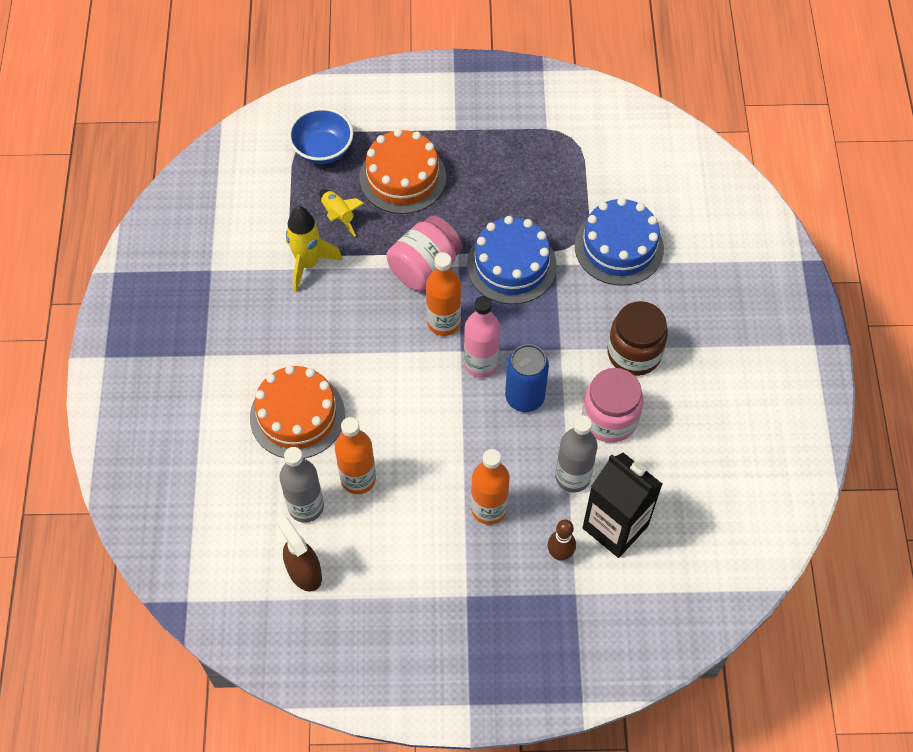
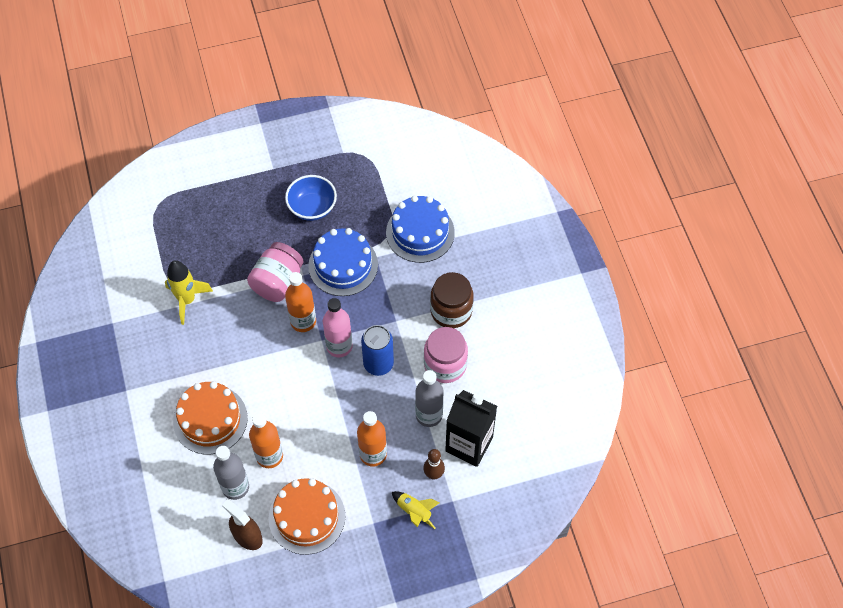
camera: 15 degrees left, 0 degrees up
(323, 150) = (174, 207): blue bowl -> blue bowl (312, 207)
(338, 215) = (200, 257): yellow rocket -> yellow rocket (414, 512)
(402, 177) = (242, 215): orange cake -> orange cake (307, 517)

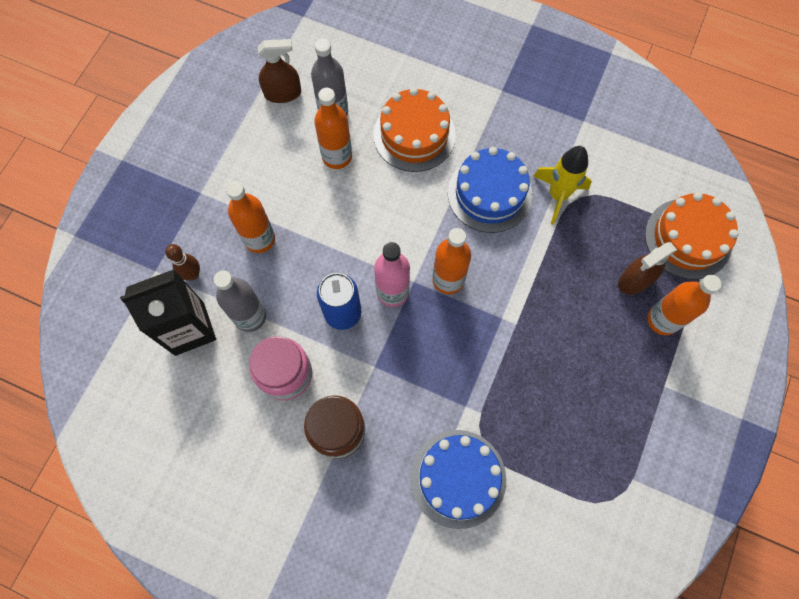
camera: 130 degrees right, 10 degrees up
(214, 222) = (635, 280): none -> brown spray bottle
(230, 193) = (662, 320): none -> orange bottle
(277, 282) = (513, 288): pink jar -> none
(307, 517) = (255, 146): orange cake -> orange cake (688, 238)
(312, 207) = (580, 388): blue bowl -> none
(343, 265) = (482, 365): blue cake -> blue cake (489, 193)
(414, 512) = (177, 232): yellow rocket -> none

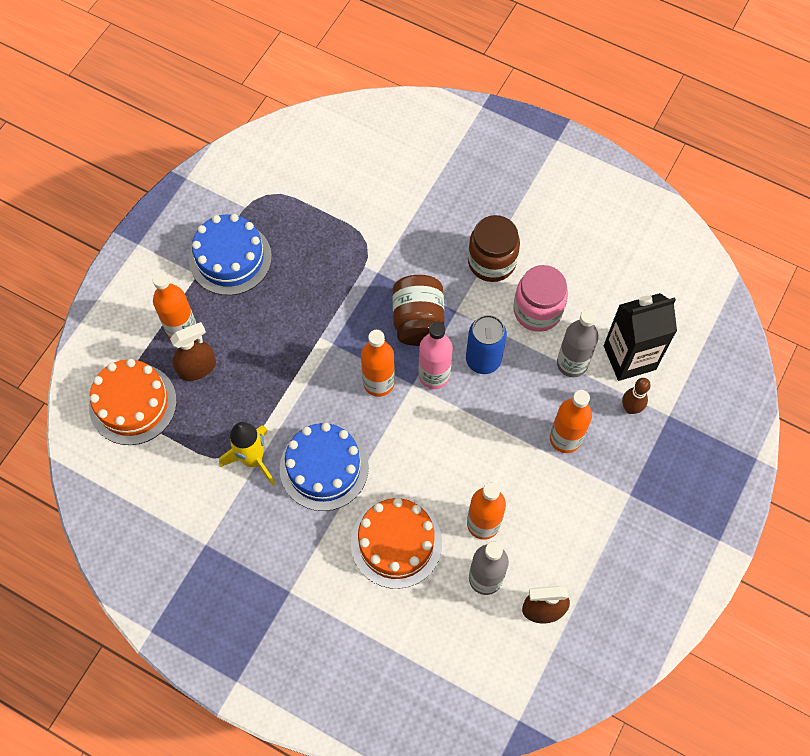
camera: 175 degrees left, 5 degrees down
(414, 351) = (418, 321): none -> brown jar
(458, 478) = (391, 219): blue cake -> blue cake (230, 258)

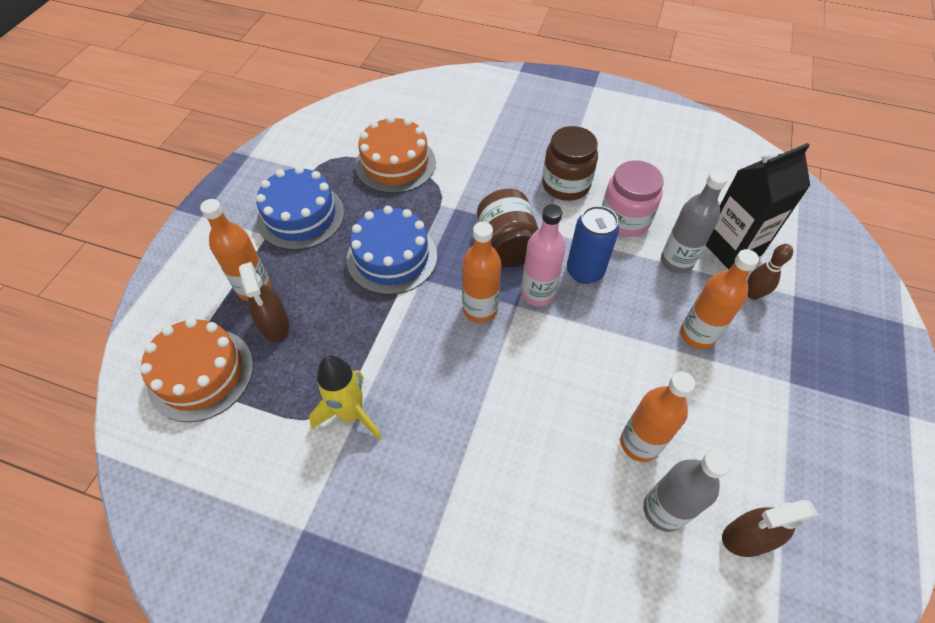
camera: 10 degrees left, 10 degrees down
(197, 368) = (274, 324): brown spray bottle -> brown spray bottle turned 105 degrees clockwise
(324, 468) = (437, 409): blue cake -> blue cake (392, 257)
(396, 543) = (543, 484): orange cake -> orange cake (395, 163)

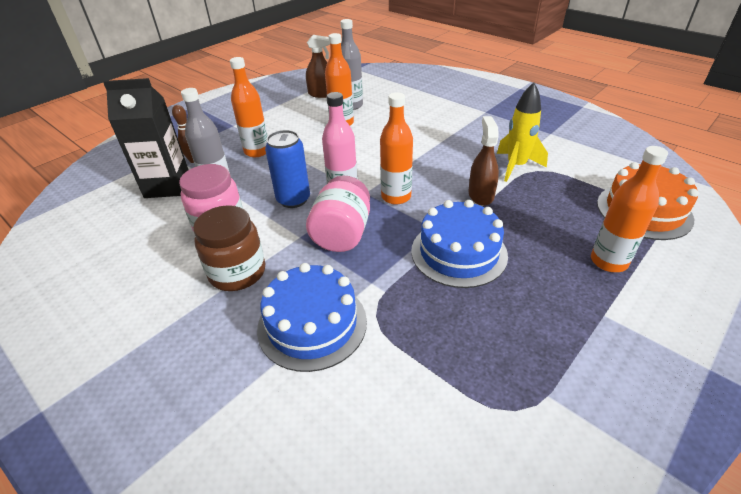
camera: 155 degrees left, 15 degrees down
(274, 324) = (581, 228): brown spray bottle -> brown spray bottle (481, 195)
(301, 216) = (561, 326): blue cake -> blue cake (312, 324)
(395, 163) = (418, 366): orange cake -> none
(507, 245) = (342, 234): brown jar -> pink jar

